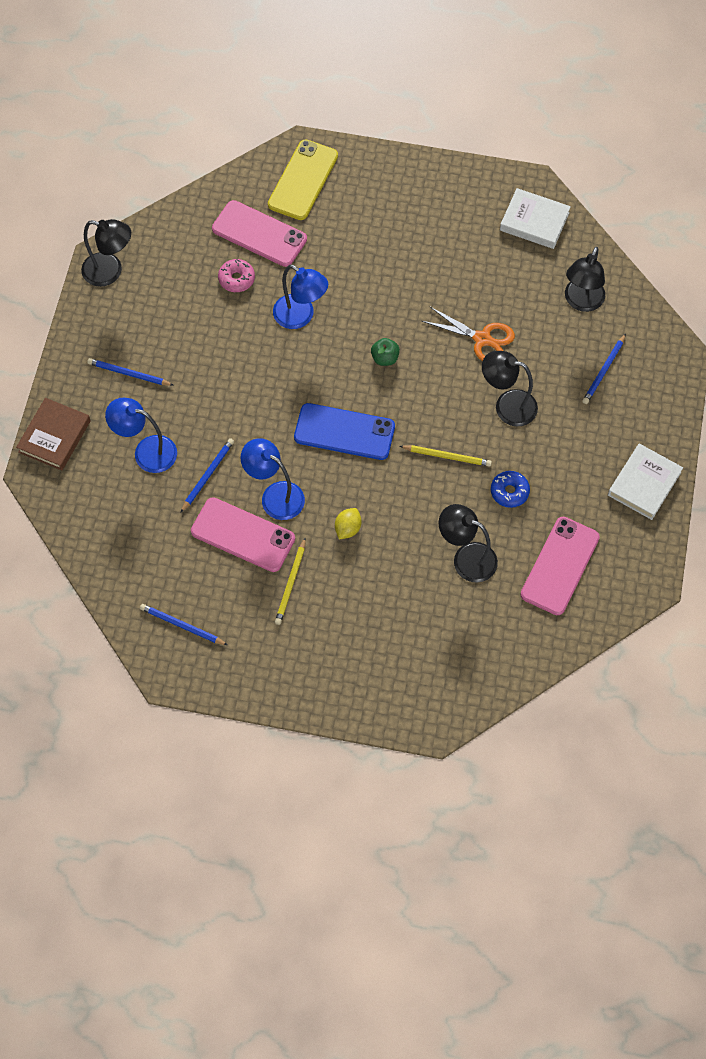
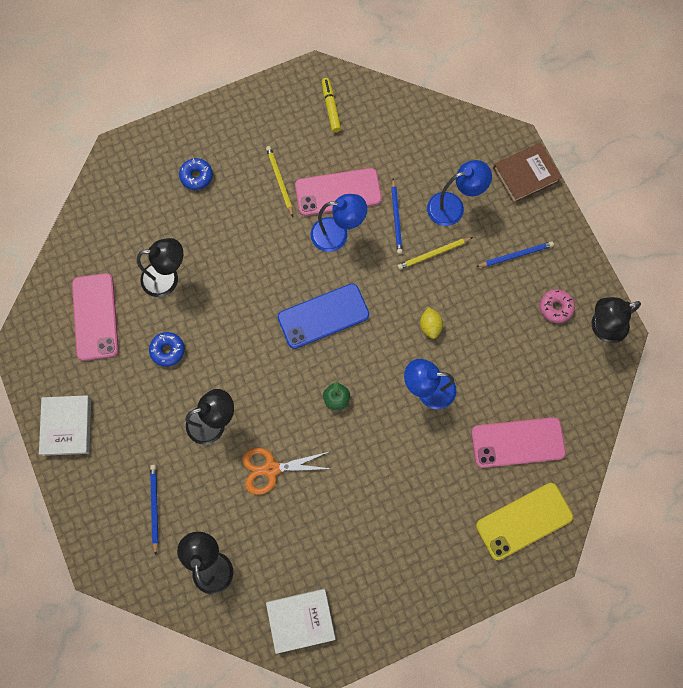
camera: 145 degrees right, 10 degrees up
(54, 436) = (525, 175): brown book -> brown book turned 75 degrees clockwise
(182, 626) = (331, 107): blue pencil -> yellow marker
(236, 279) = (502, 388): pink donut -> pink donut (555, 307)
(303, 180) = (524, 521): yellow phone -> yellow phone turned 75 degrees clockwise
(348, 528) = (268, 244): yellow lemon -> yellow lemon (430, 326)
(370, 642) = (196, 176): none -> blue donut
(447, 456) = (233, 348): yellow pencil -> yellow pencil (433, 254)

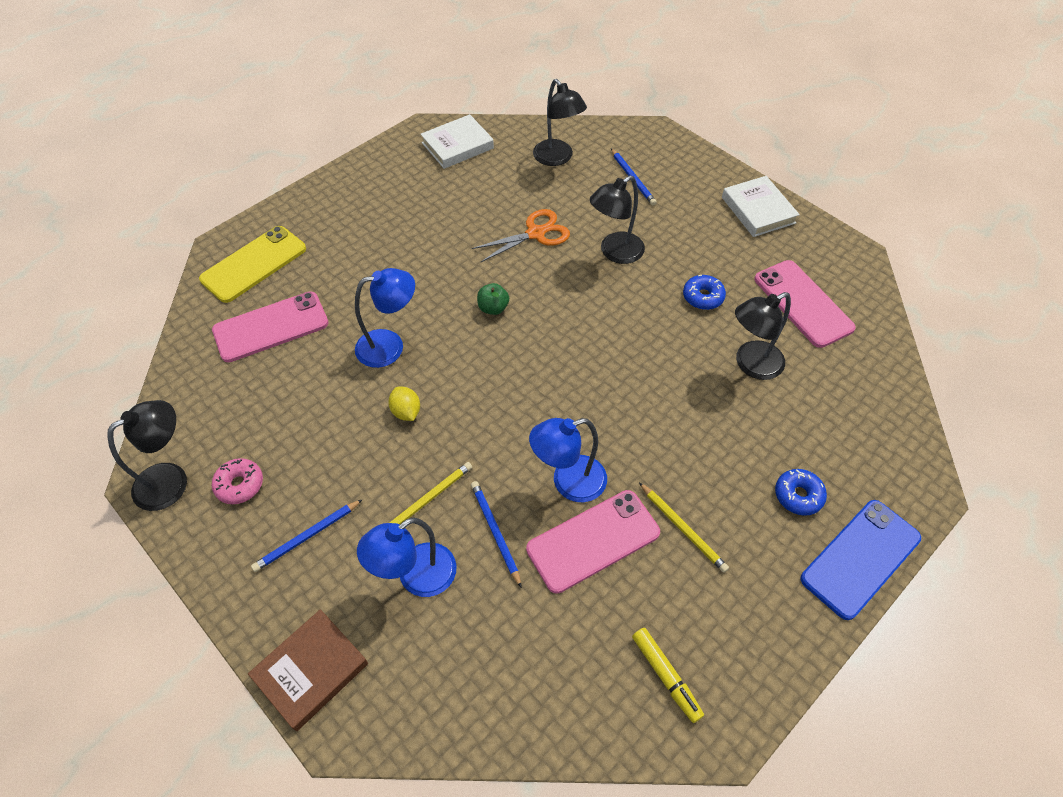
camera: 160 degrees right, 20 degrees down
(323, 316) = (544, 382): blue phone -> blue phone (860, 558)

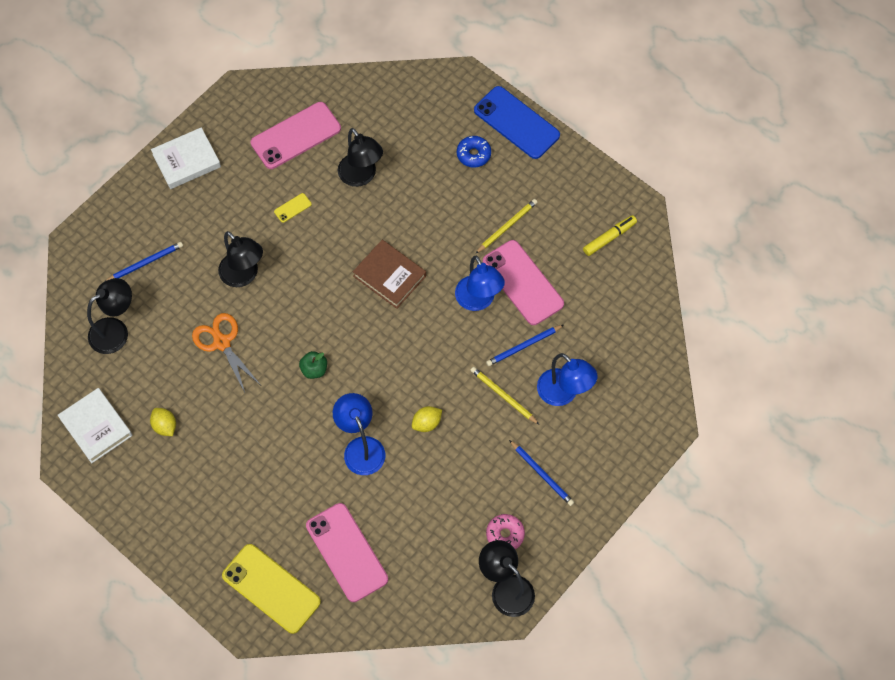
camera: 95 degrees left, 10 degrees up
(311, 670) = (636, 449): brown book -> brown book (389, 276)
(449, 191) = (165, 426): none -> yellow lemon
(703, 297) = (292, 208): blue donut -> yellow phone

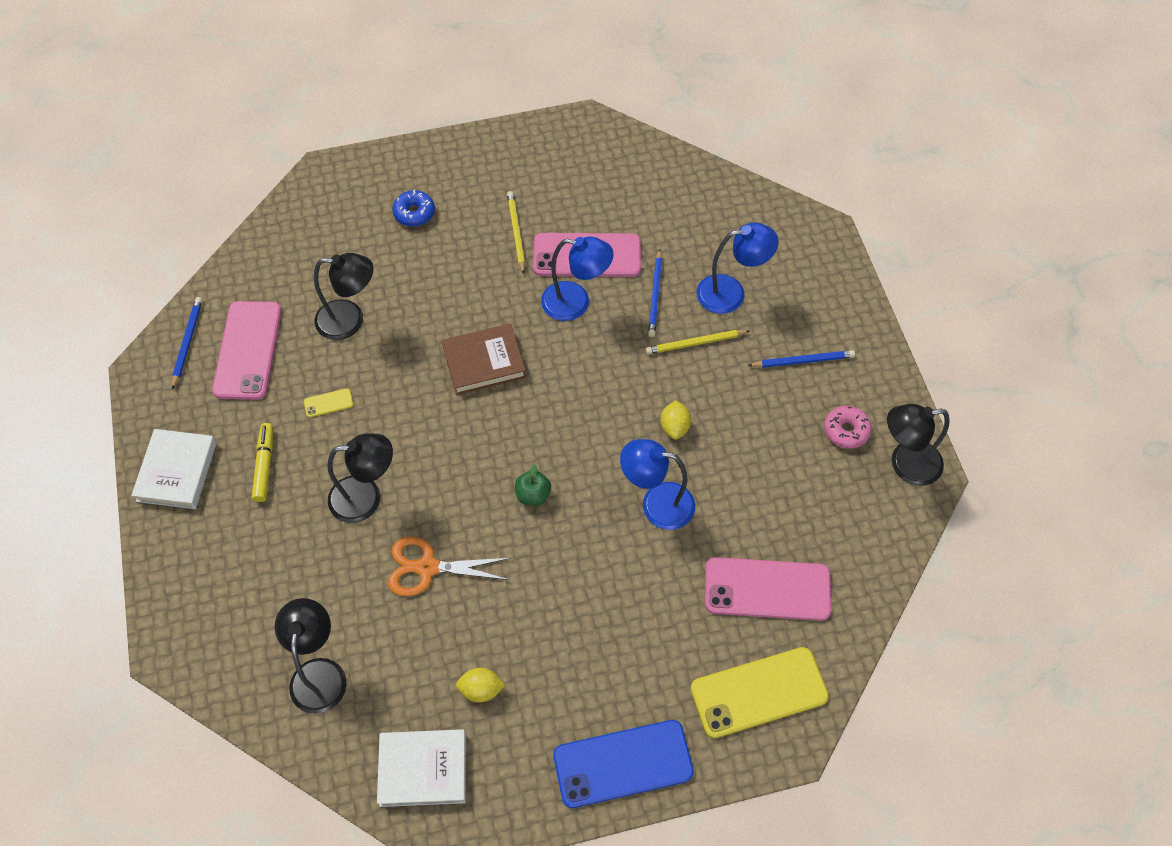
camera: 55 degrees left, 5 degrees down
(145, 263) = (262, 589): blue pencil -> blue pencil (187, 342)
(292, 208) = (328, 403): yellow phone -> yellow phone turned 75 degrees clockwise
(516, 123) = (413, 160): blue phone -> blue phone (623, 764)
(609, 238) = (598, 162): yellow marker -> yellow marker (265, 465)

